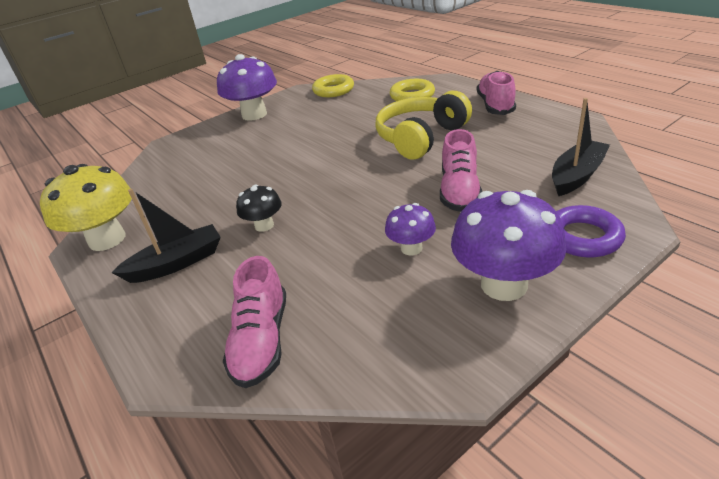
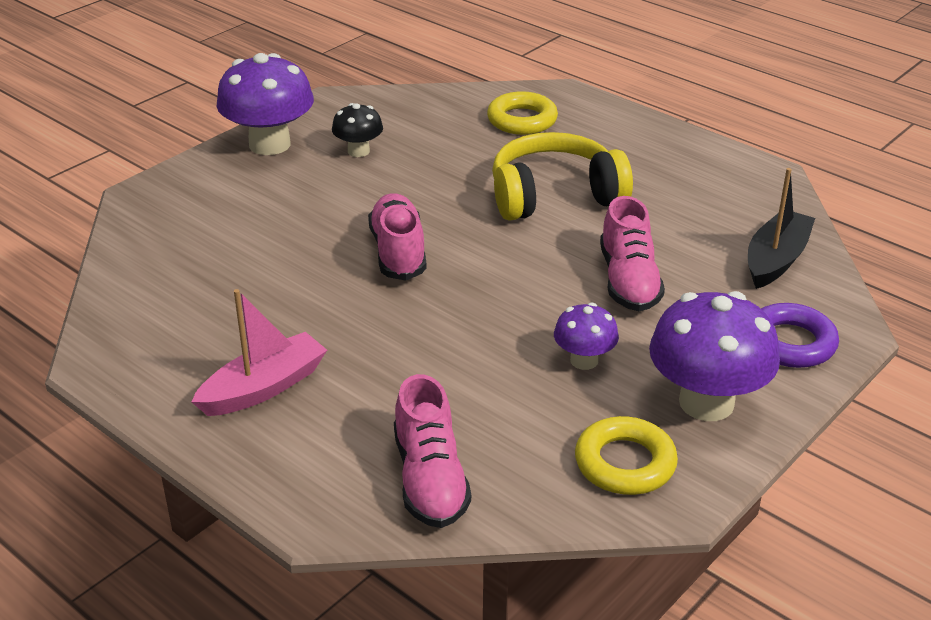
camera: 15 degrees left, 0 degrees up
(107, 239) = (132, 356): yellow mushroom -> none
(177, 263) = (264, 387): black boat -> pink boat
(264, 225) = (369, 332): black mushroom -> black mushroom (358, 151)
(333, 90) = (389, 102): yellow ring -> yellow ring (625, 463)
(421, 138) = (554, 196): yellow headphones -> yellow headphones turned 45 degrees clockwise
(495, 105) = (652, 144): pink shoe -> pink shoe (398, 252)

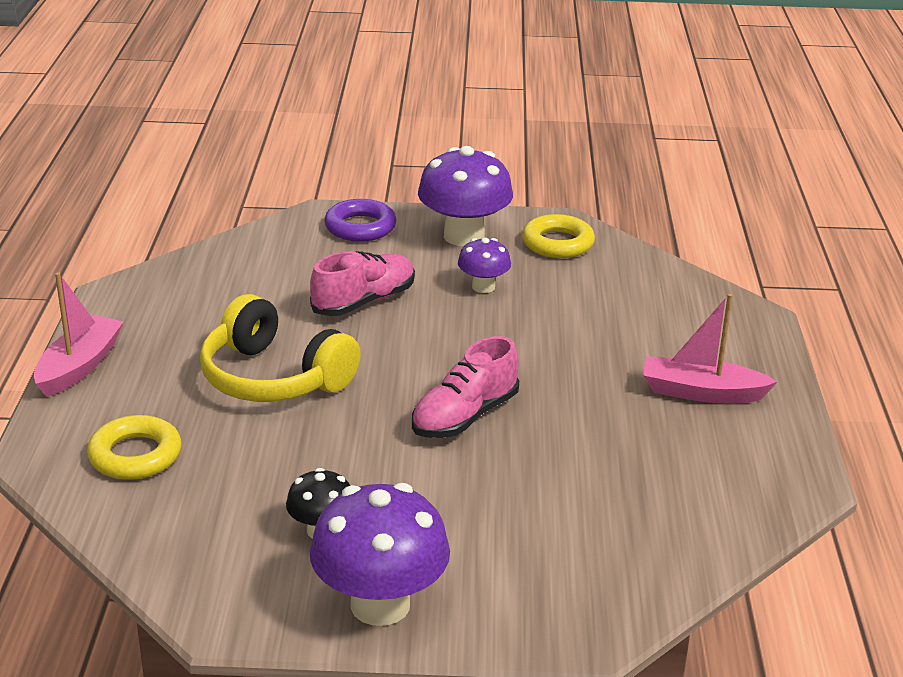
camera: 130 degrees left, 5 degrees down
(430, 479) = (670, 295): pink shoe -> none
(662, 132) = (79, 366): none -> pink boat
(776, 259) = (257, 256): black boat -> none

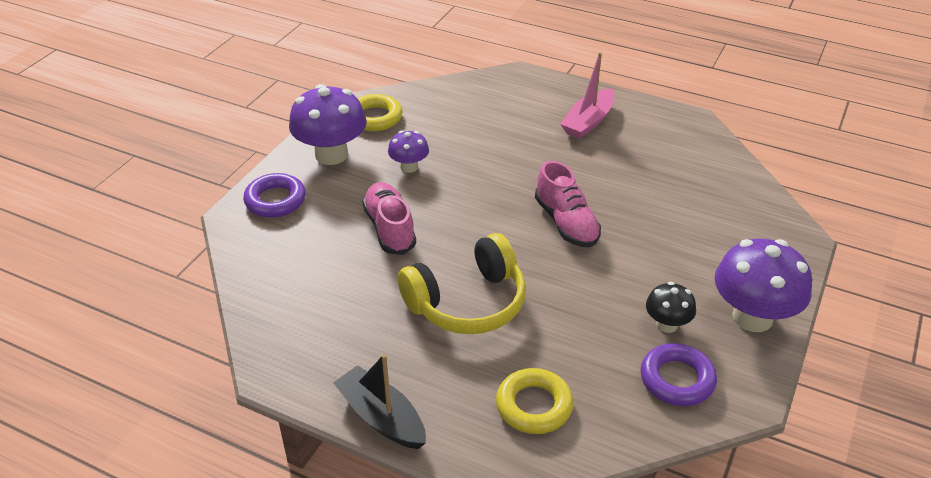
camera: 65 degrees left, 10 degrees up
(79, 366) = (381, 417): pink boat -> black boat
(226, 554) = (677, 379): none -> purple ring

